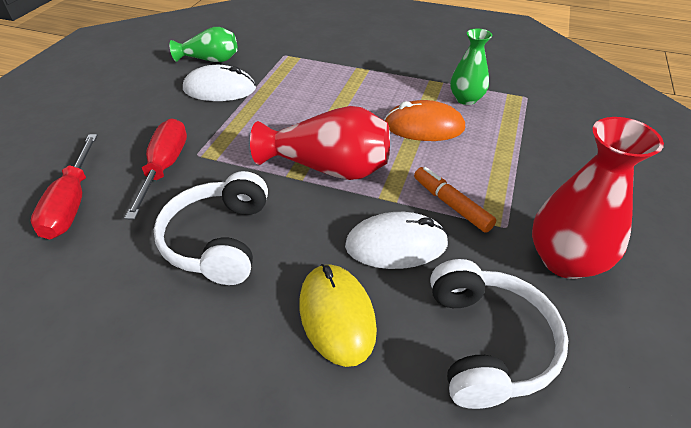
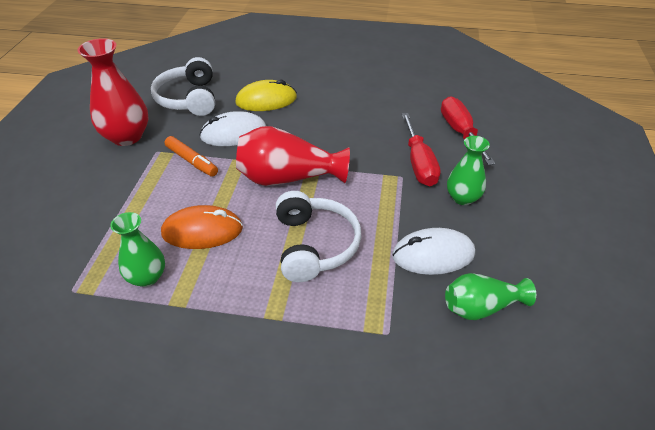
camera: 170 degrees right, 0 degrees up
(152, 127) = (462, 198): none -> green vase
(218, 240) = (347, 124): white headphones -> white headphones (315, 245)
(337, 315) = (266, 100): yellow mouse -> yellow mouse turned 75 degrees counterclockwise

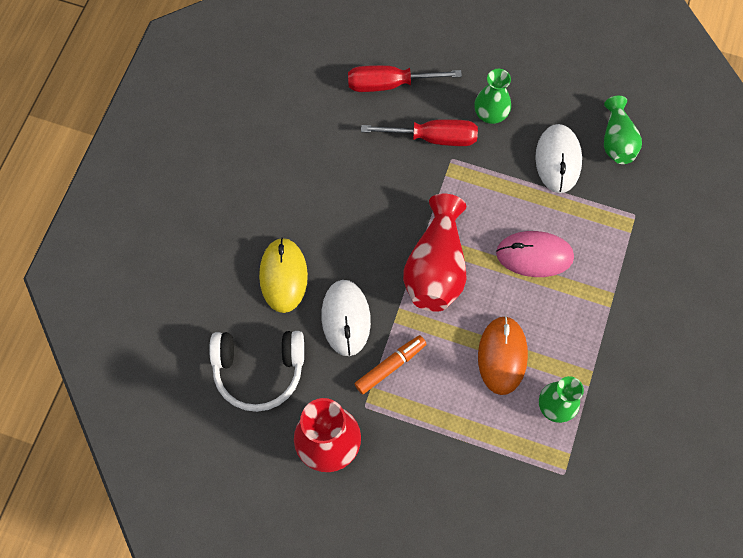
camera: 80 degrees left, 25 degrees up
(315, 245) = (534, 255): white headphones -> pink mouse

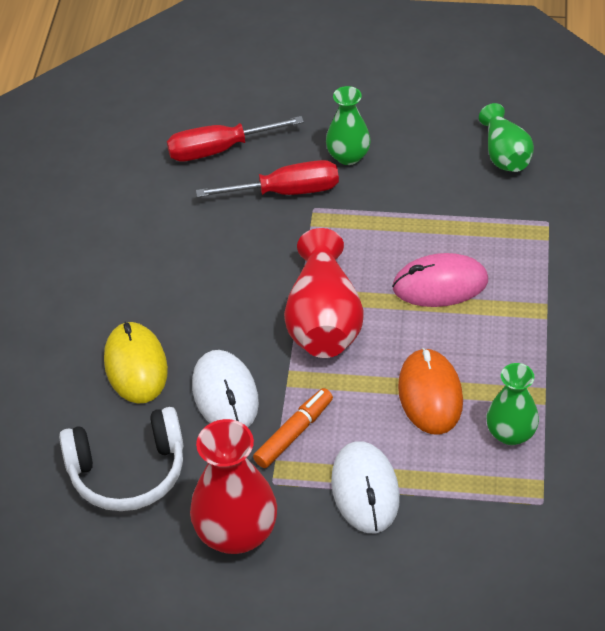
camera: 10 degrees left, 20 degrees down
(558, 160) = (441, 185): white mouse -> white mouse (365, 489)

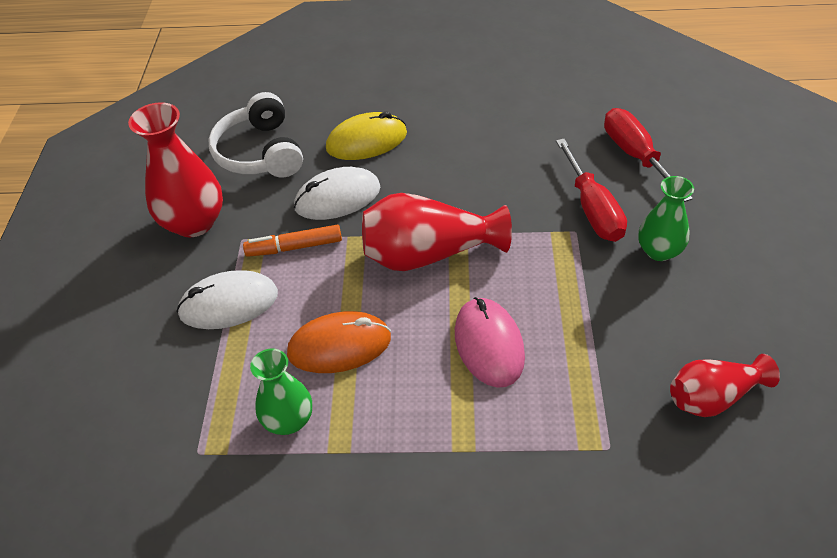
camera: 85 degrees right, 0 degrees up
(294, 433) = (294, 247): orange marker -> orange marker turned 135 degrees clockwise
(505, 154) = (713, 397): green vase -> red vase

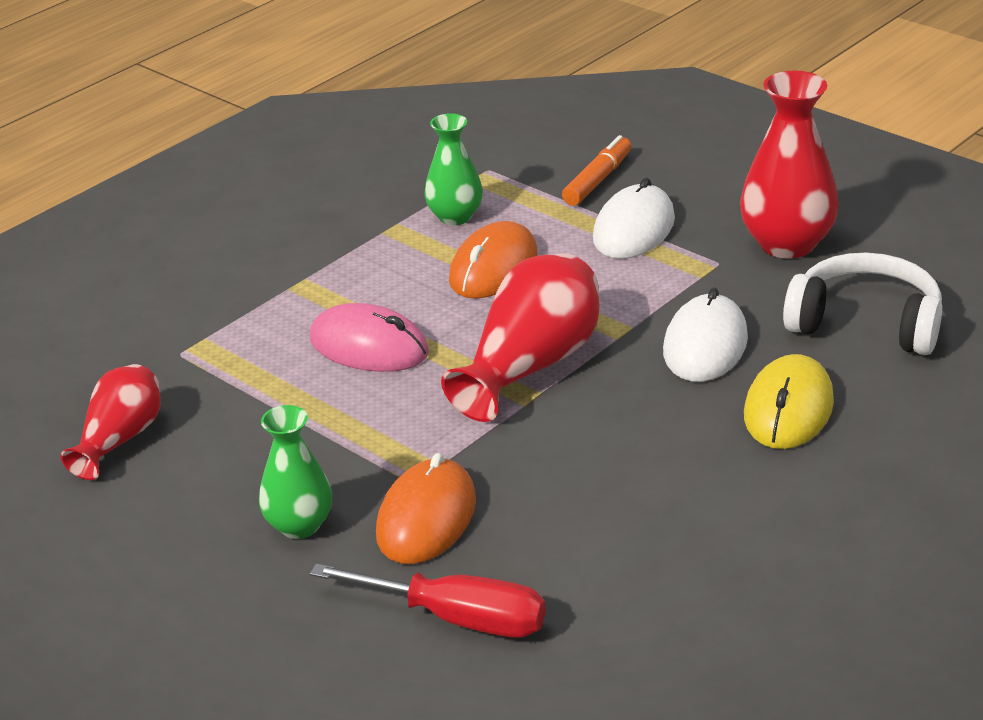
camera: 130 degrees right, 15 degrees down
(294, 247) = (661, 289): orange marker -> orange marker (597, 180)
(592, 209) = (426, 518): red screwdriver -> orange mouse

